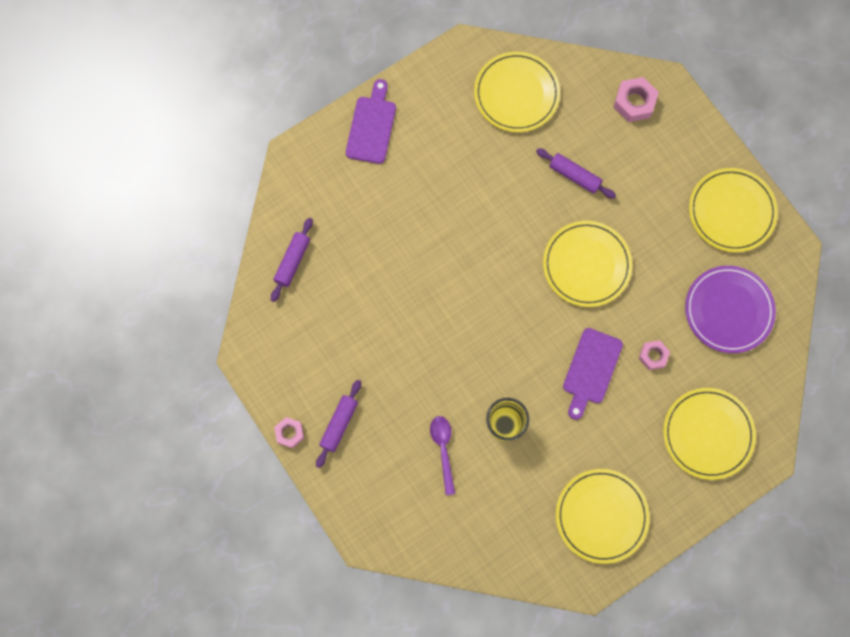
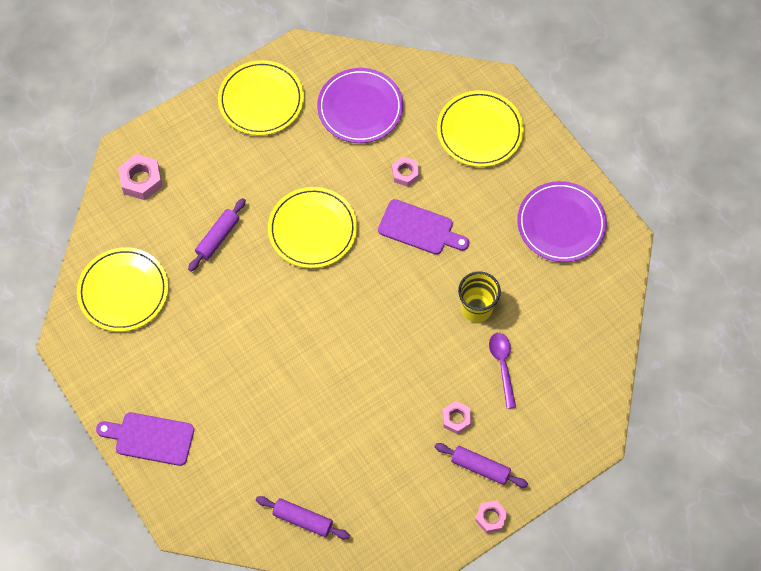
camera: 90 degrees left, 10 degrees down
(388, 402) = (456, 419): none -> pink nut
(443, 449) = (502, 365): purple spoon -> purple spoon turned 90 degrees clockwise
(601, 516) = (561, 223): yellow plate -> purple plate

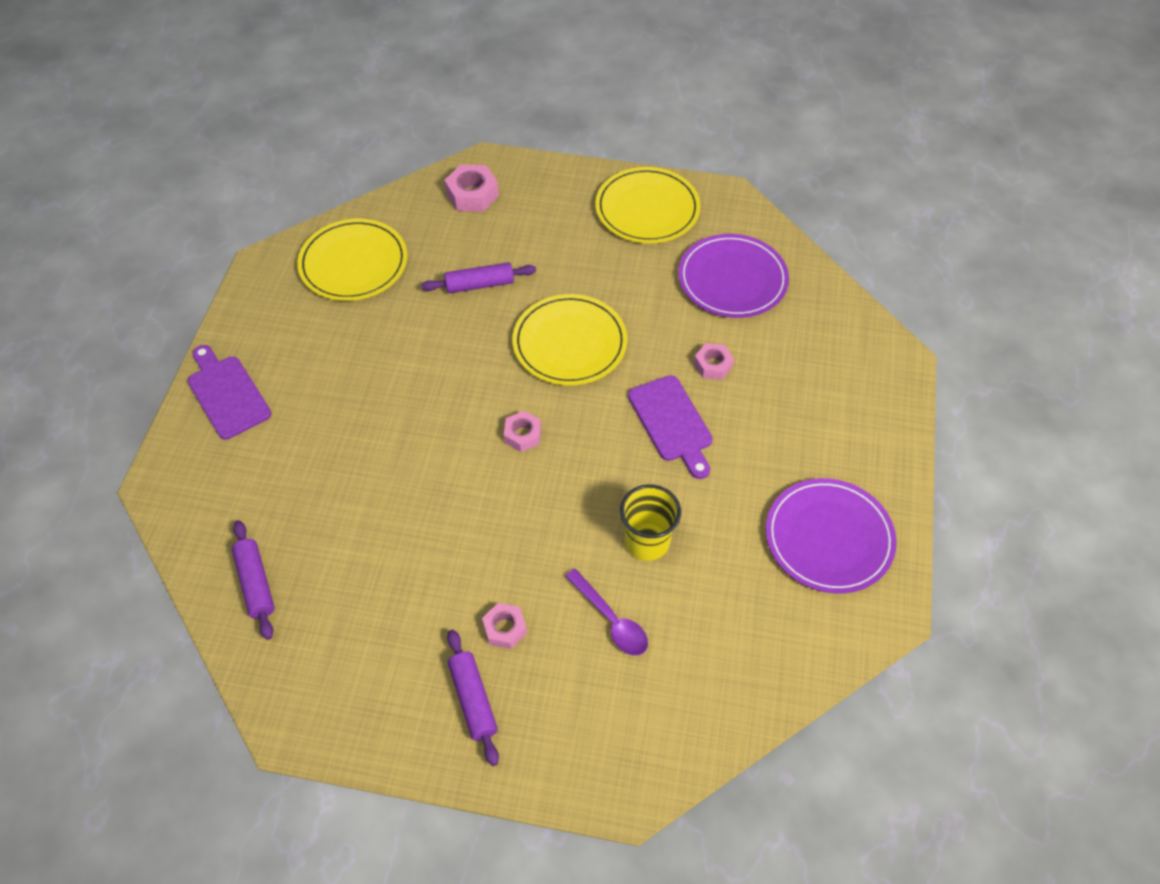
camera: 45 degrees right, 10 degrees down
(479, 131) = (832, 385): yellow plate -> none
(491, 518) = (424, 762): pink nut -> pink nut (522, 435)
(502, 365) = (611, 620): purple spoon -> purple spoon turned 105 degrees clockwise

